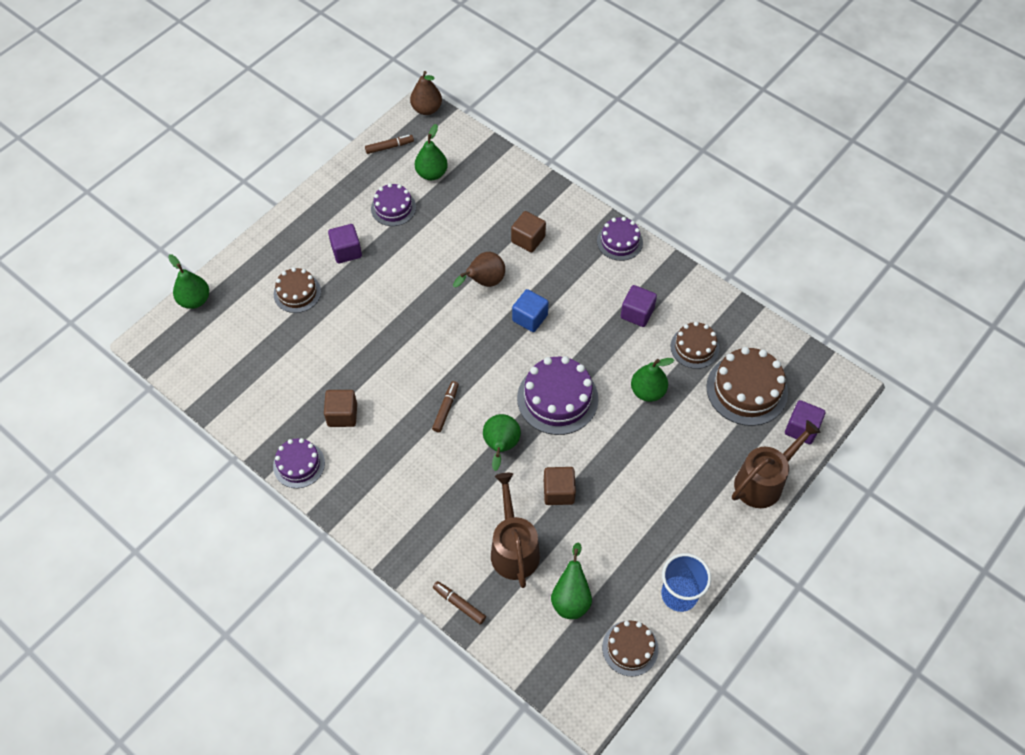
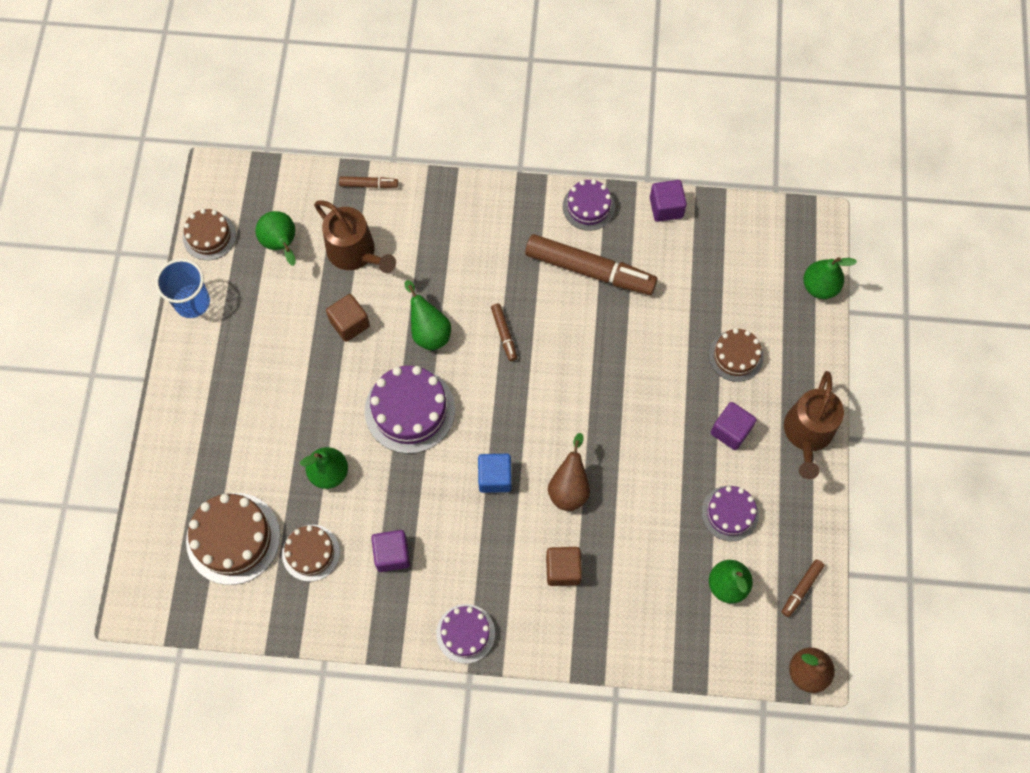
camera: 145 degrees right, 10 degrees up
(342, 415) = (590, 270): brown cube -> brown marker
(763, 481) = (169, 450): brown watering can -> brown watering can (807, 434)
(801, 429) = (158, 529): purple cube -> purple cube (666, 207)

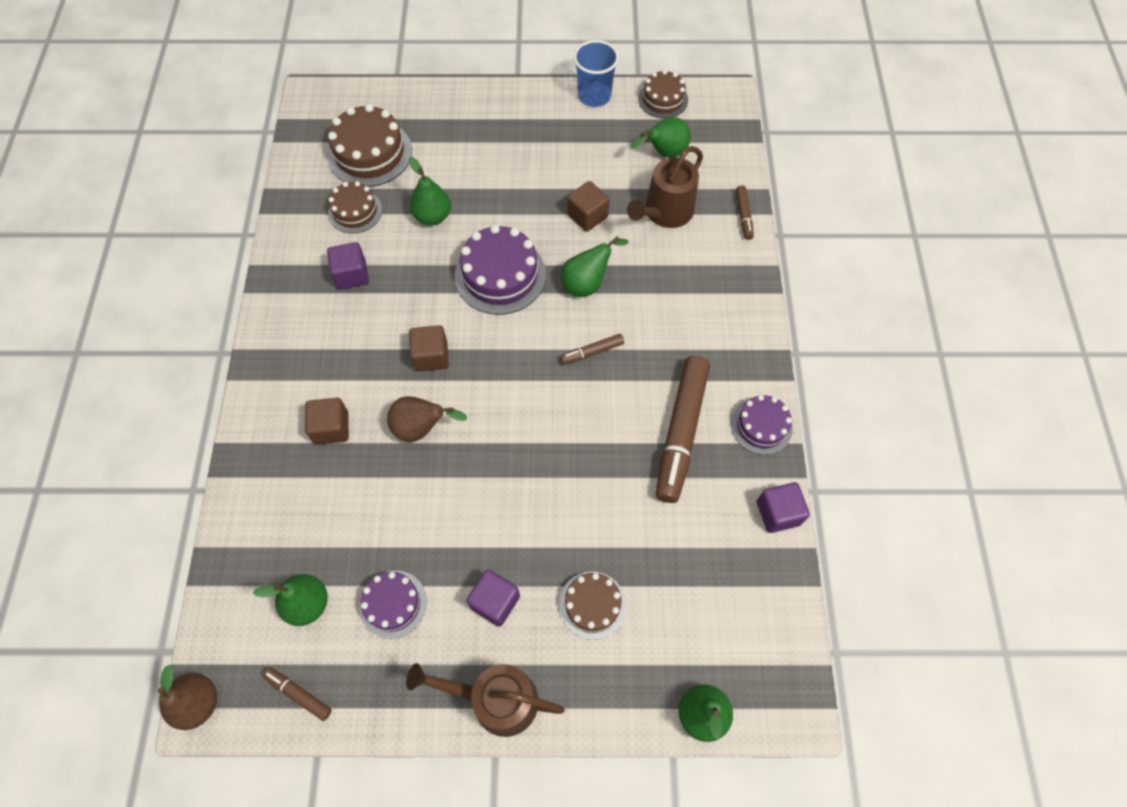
camera: 85 degrees right, 5 degrees down
(465, 633) = (270, 344): purple cake -> none
(495, 477) = (431, 356): blue cube -> brown cube

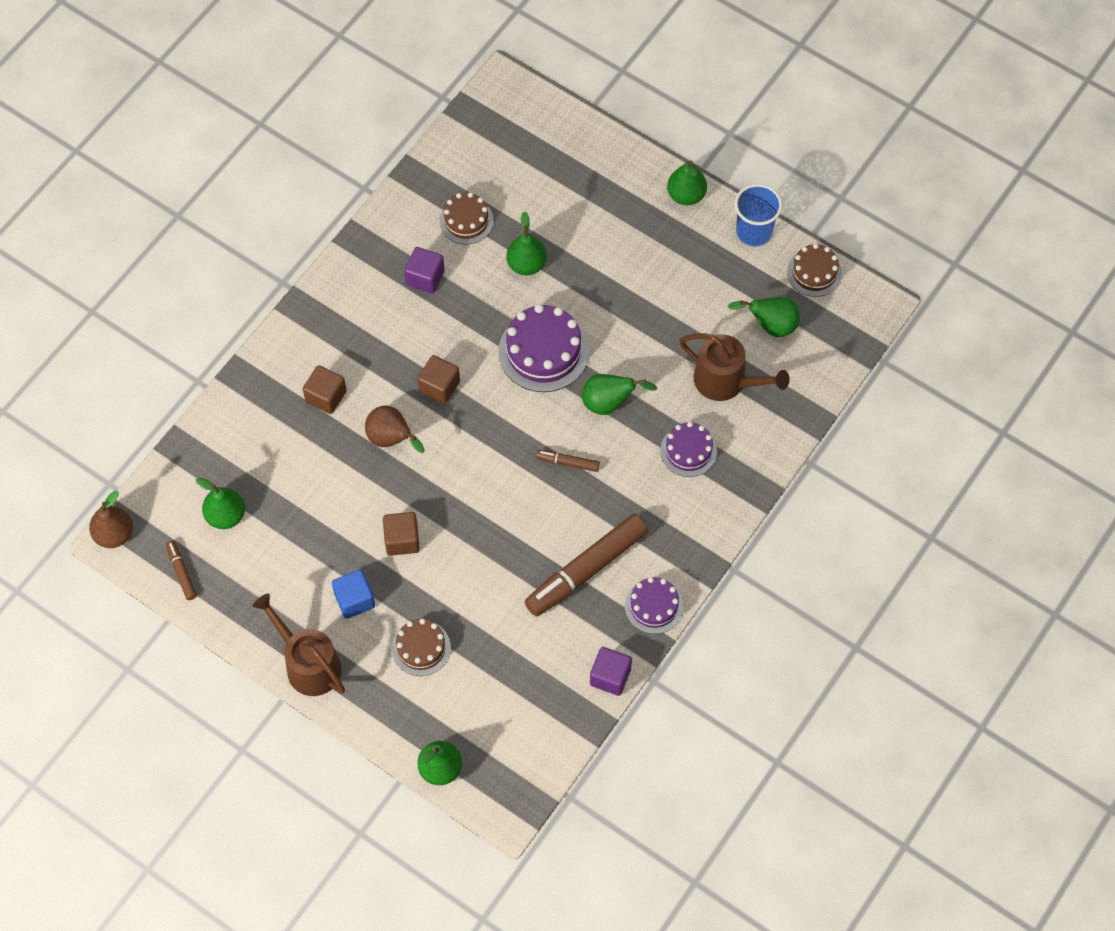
camera: 35 degrees right, 0 degrees up
(369, 153) = (515, 172): brown cake -> none
(393, 604) = (283, 554): purple cake -> purple cake (688, 451)
(495, 601) = (354, 600): purple cube -> blue cube
(521, 98) = (686, 195): none -> green pear
(587, 216) = (656, 344): brown cube -> brown cube (402, 540)
(665, 212) = (726, 381): brown watering can -> brown watering can turned 135 degrees counterclockwise
(743, 216) = (792, 426): brown marker -> none

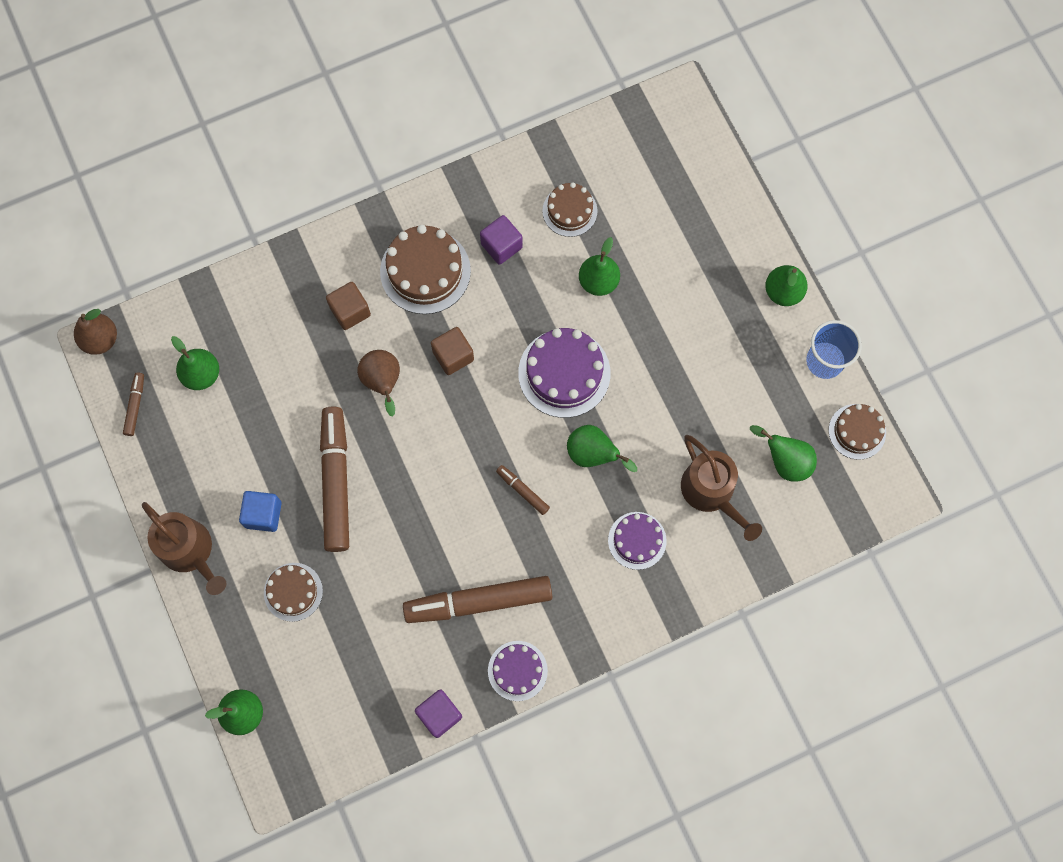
camera: 30 degrees right, 10 degrees up
(308, 664) = (190, 551): brown watering can -> brown watering can turned 150 degrees clockwise
(371, 331) = (425, 271): none -> brown cake
(402, 540) = (336, 482): brown cube -> brown marker

